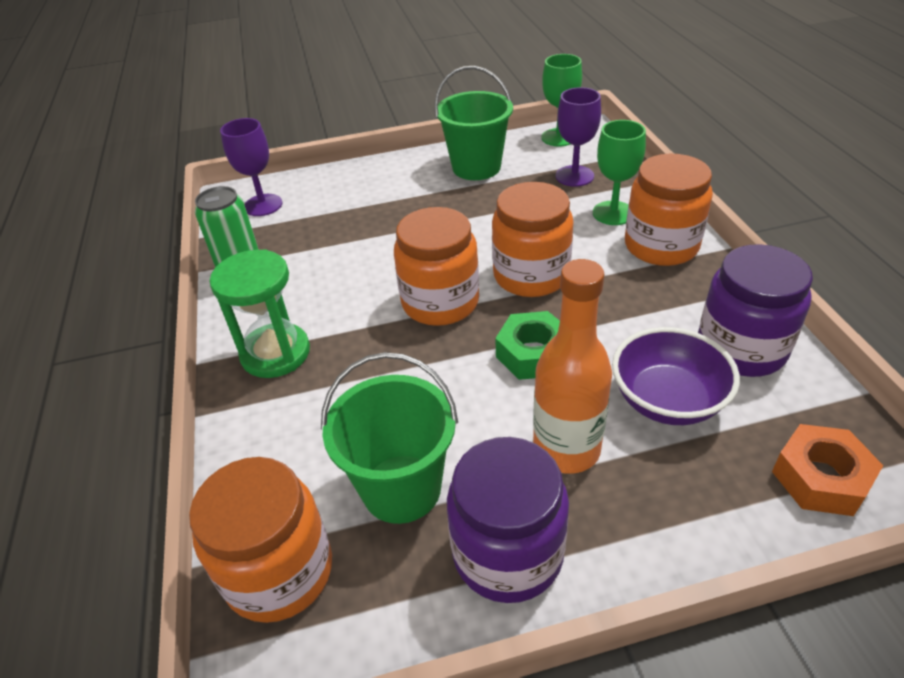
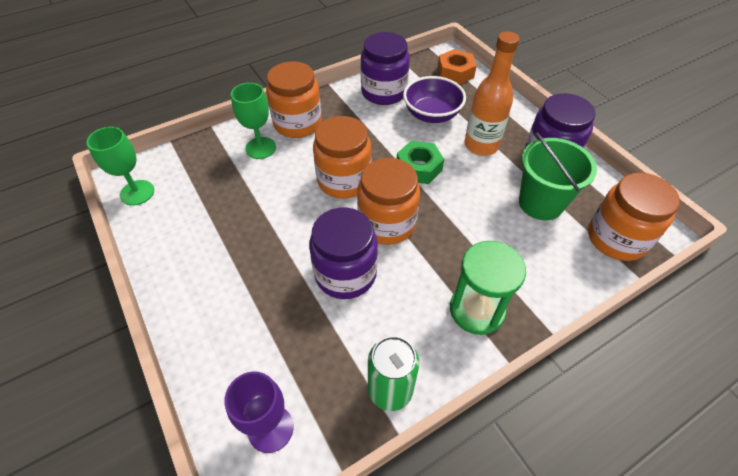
camera: 110 degrees left, 10 degrees up
(384, 260) = (345, 274): none -> purple jar
(476, 167) = (190, 243): green bucket -> none
(574, 176) = (207, 174): purple goblet -> none

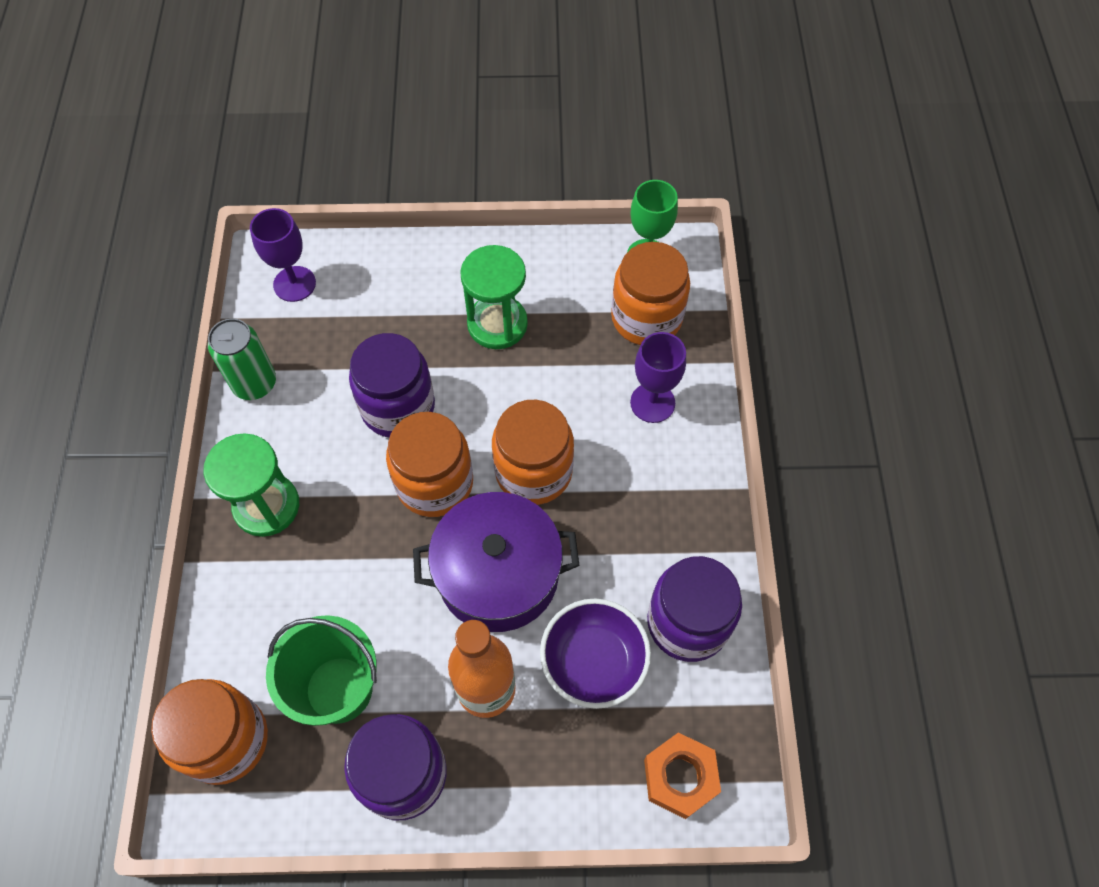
camera: 120 degrees right, 10 degrees up
(239, 250) = (497, 324): none -> green hourglass
(260, 148) = (652, 403): green goblet -> purple goblet
(297, 123) = (678, 466): orange jar -> orange jar (646, 318)
(419, 168) = (498, 574): green nut -> purple pot

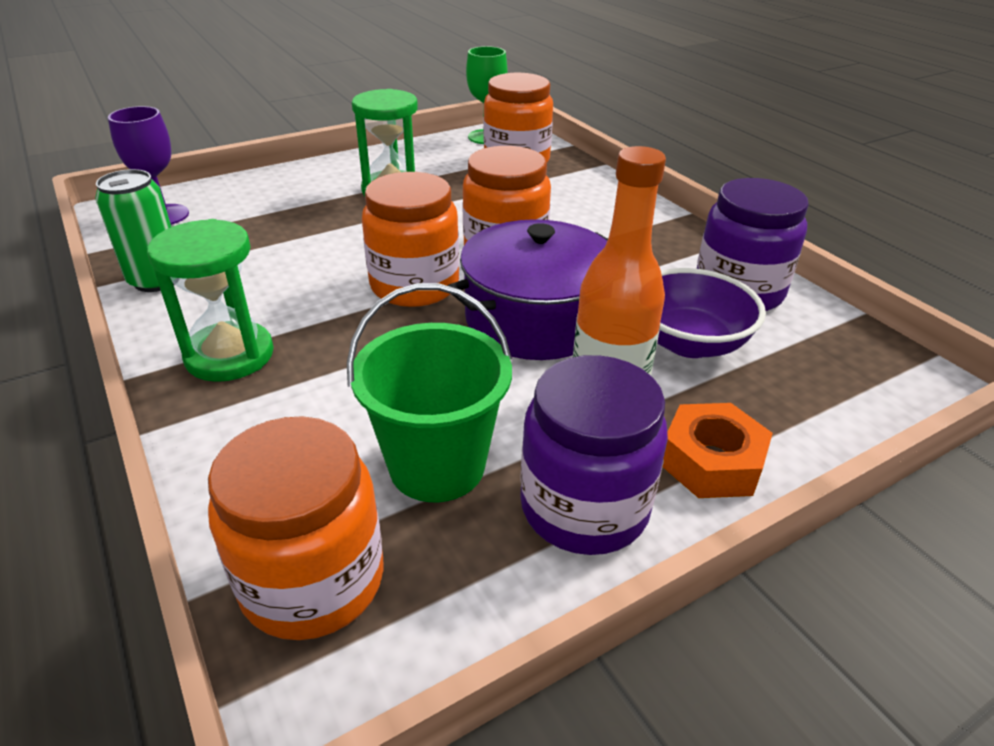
camera: 30 degrees left, 25 degrees down
(398, 407) = (334, 253): purple jar -> none
(652, 403) = (567, 194): purple goblet -> none
(680, 777) = (858, 386): orange nut -> orange nut (711, 462)

